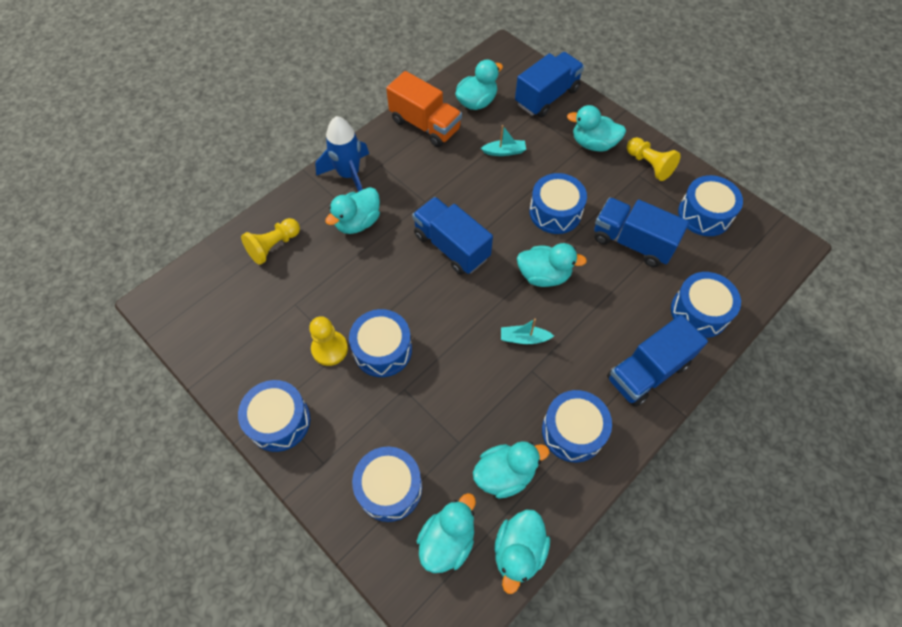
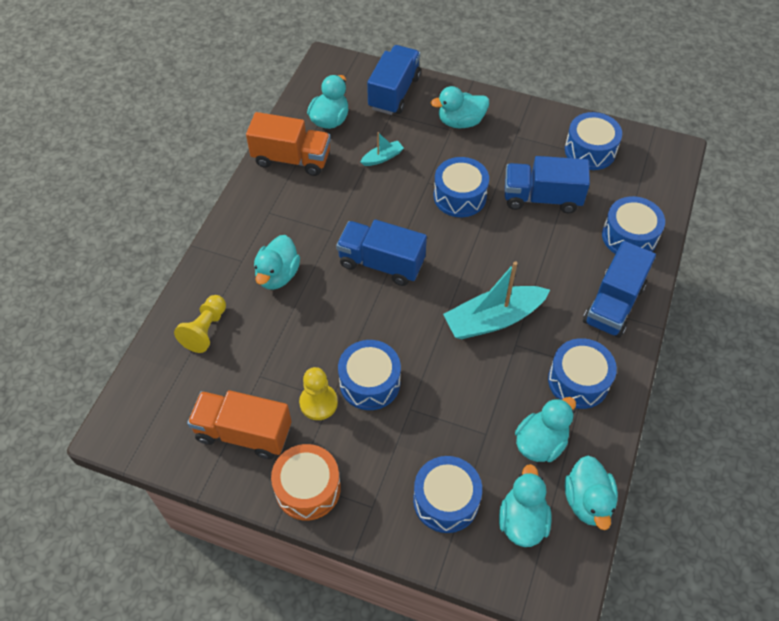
camera: 25 degrees left, 5 degrees down
(254, 348) = (243, 433): none -> orange truck
(279, 421) = (308, 488): blue drum -> orange drum
(349, 175) = (242, 233): blue rocket -> none
(524, 338) = (493, 319): turquoise boat -> turquoise boat, size x2.10
(544, 275) = (480, 257): turquoise duck -> none
(649, 165) = (520, 124): yellow pawn -> none

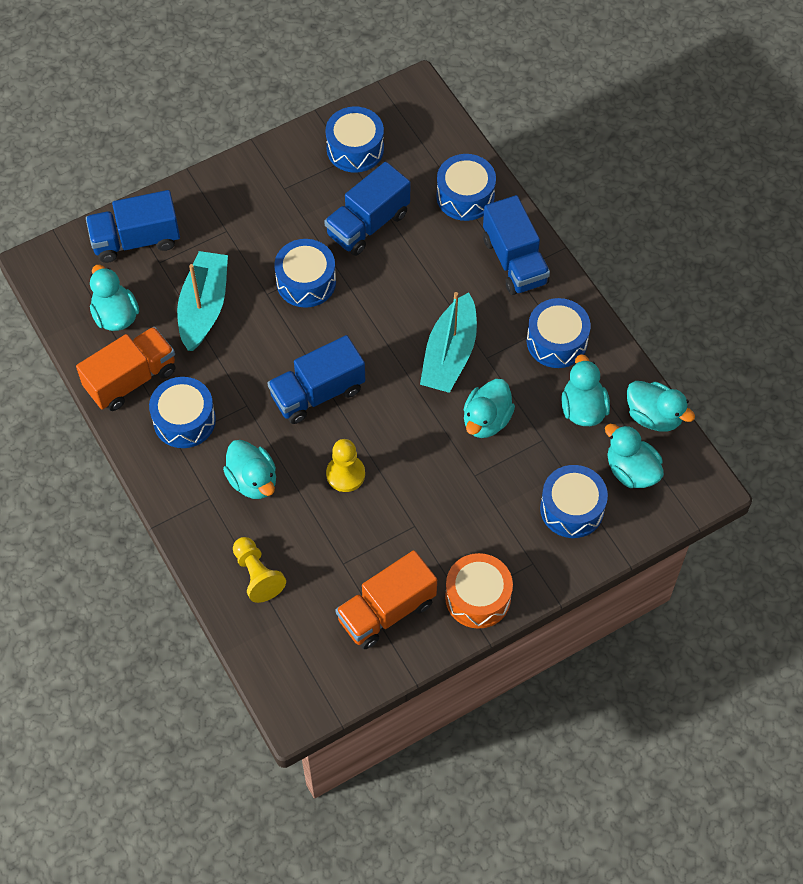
camera: 50 degrees left, 5 degrees up
(318, 403) = (409, 537): yellow pawn -> yellow pawn (345, 474)
(370, 382) = (424, 486): blue drum -> blue drum (184, 420)
(382, 158) = (204, 307): turquoise boat -> turquoise boat, size x2.10
(394, 92) = (136, 240): blue truck -> blue truck turned 75 degrees counterclockwise
(460, 122) = (225, 216): turquoise duck -> turquoise duck (486, 420)

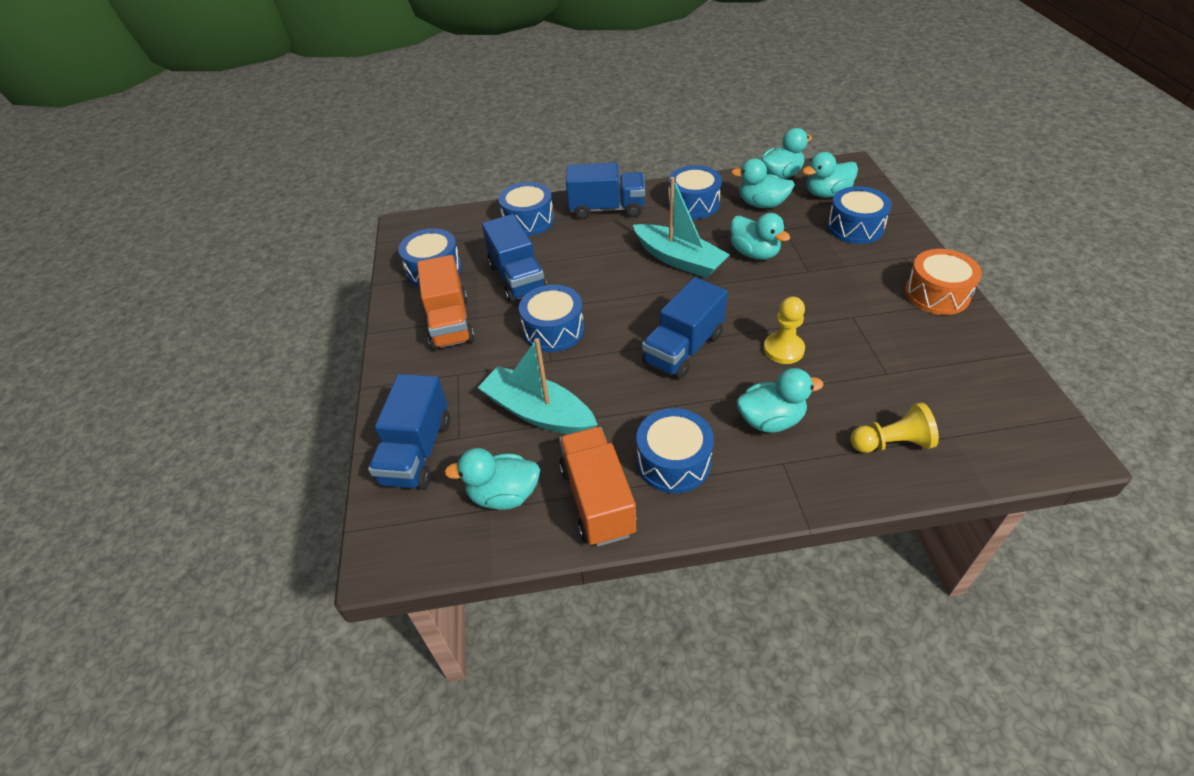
camera: 65 degrees left, 15 degrees down
(318, 393) = (683, 349): blue truck -> blue truck turned 45 degrees clockwise
(386, 611) = (946, 354): orange truck -> orange truck (450, 323)

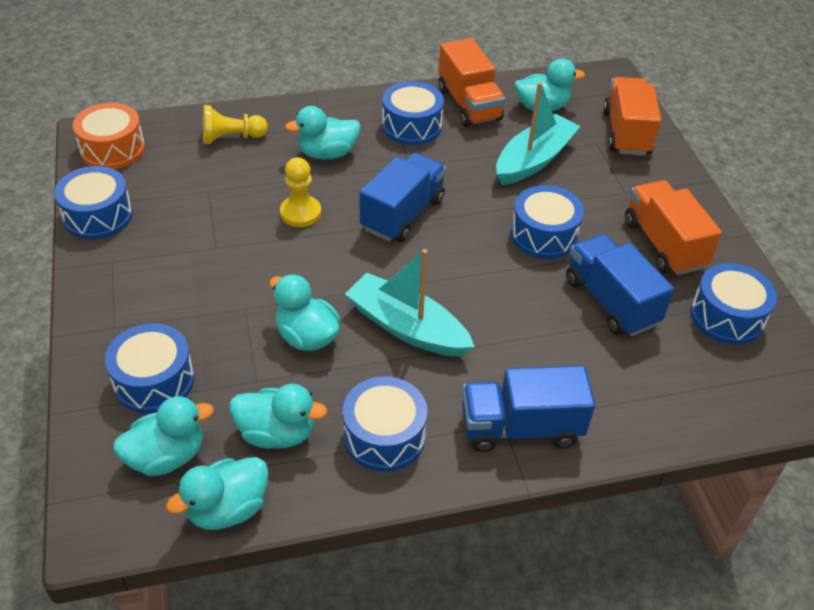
camera: 170 degrees right, 0 degrees up
(417, 452) = (626, 133): blue truck -> orange truck
(528, 220) = (636, 404): blue drum -> blue drum (98, 216)
(538, 412) = (534, 160): turquoise boat -> turquoise boat turned 75 degrees counterclockwise
(936, 294) = (107, 273): orange drum -> orange drum (113, 149)

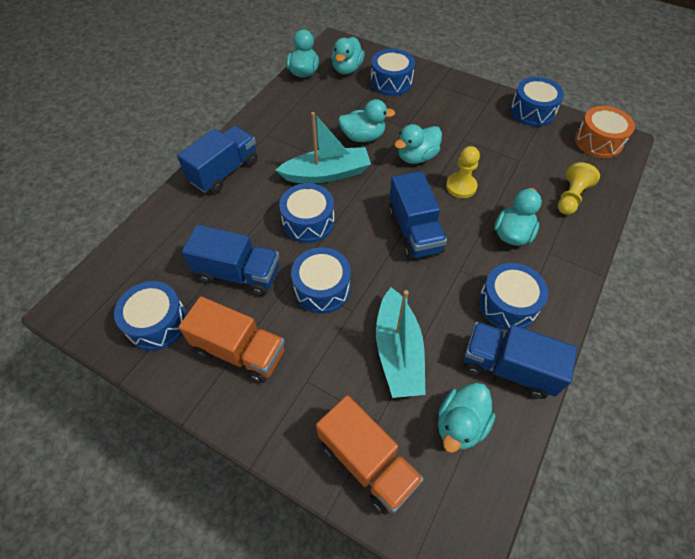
camera: 135 degrees right, 10 degrees up
(277, 433) = (321, 100): turquoise duck -> turquoise duck (416, 157)
(384, 436) = (279, 128): blue drum -> blue drum (308, 222)
(469, 104) = (508, 368): orange truck -> blue truck

